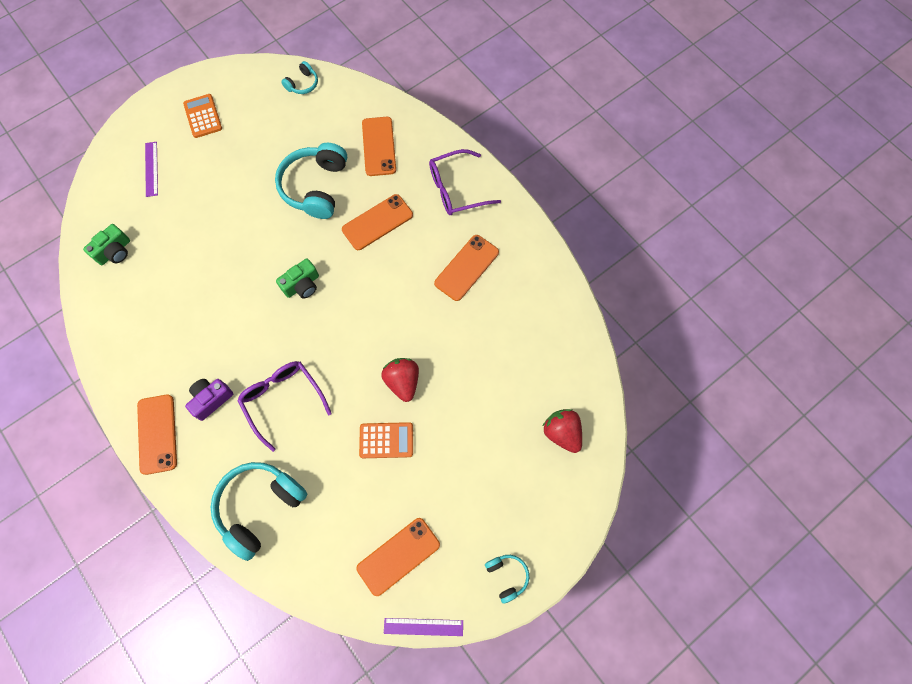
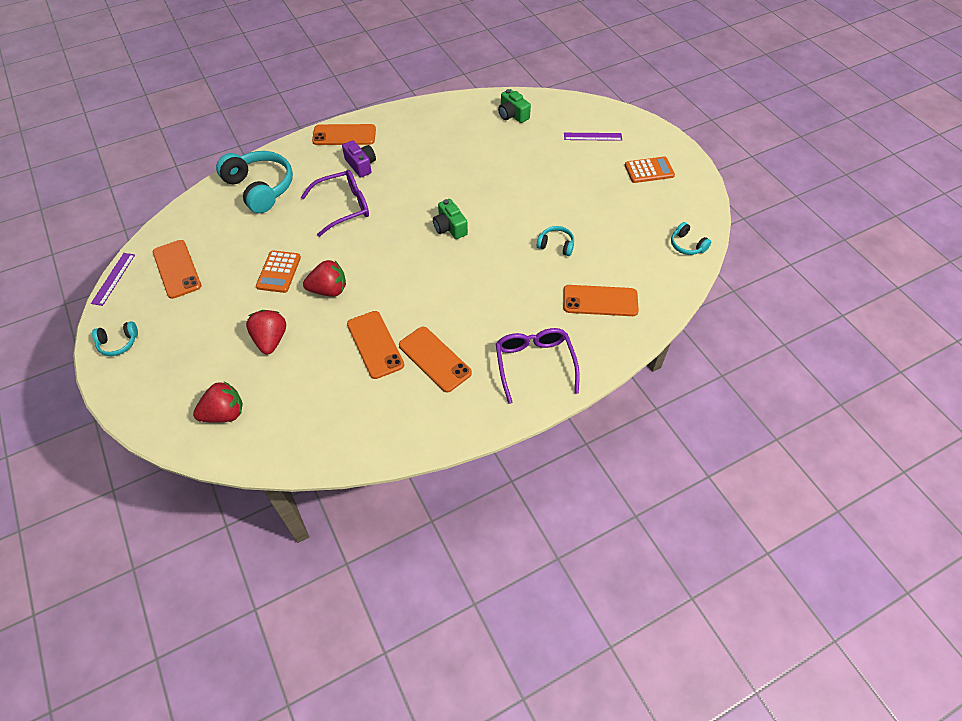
camera: 100 degrees right, 15 degrees down
(315, 187) = (556, 245): turquoise headphones -> turquoise headphones, size x0.48
(377, 222) = (506, 290): orange phone -> orange phone (375, 344)
(473, 419) = (271, 340): none -> red strawberry

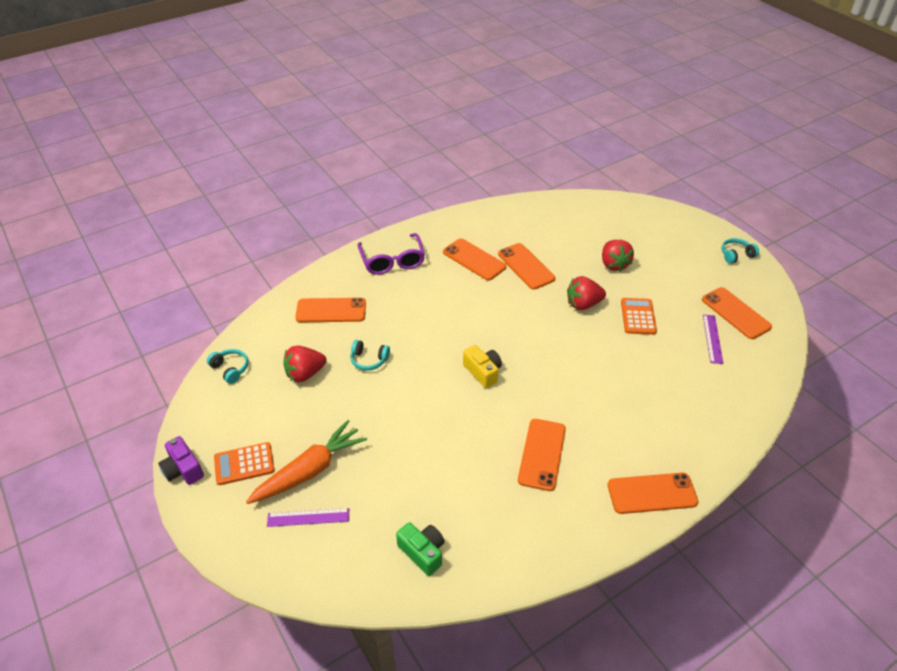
camera: 175 degrees right, 10 degrees down
(113, 279) = (786, 301): purple ruler -> purple ruler (712, 338)
(224, 413) = (620, 219): red strawberry -> red strawberry (305, 374)
(260, 188) = (712, 405): turquoise headphones -> none
(343, 207) = (606, 388): purple glasses -> none
(361, 165) = (609, 446): purple camera -> purple camera (183, 469)
(416, 163) = (542, 454): none -> orange phone
(450, 227) = (483, 372): green camera -> yellow camera
(596, 163) = (310, 470): none -> orange carrot

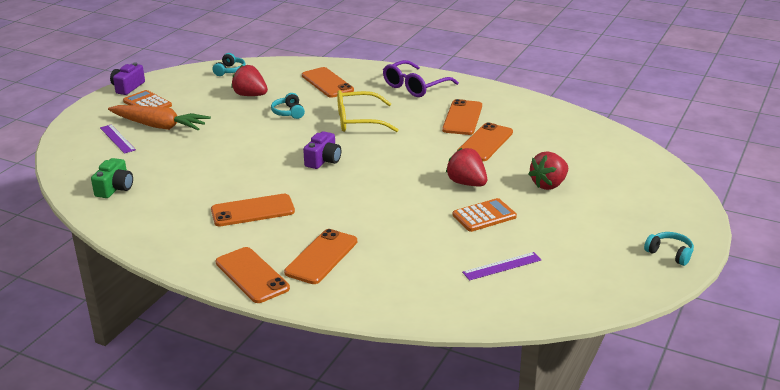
camera: 60 degrees right, 15 degrees down
(426, 321) = (358, 121): none -> yellow glasses
(483, 372) = (323, 160): yellow camera -> purple camera
(735, 313) = (562, 273): orange phone -> orange phone (321, 257)

